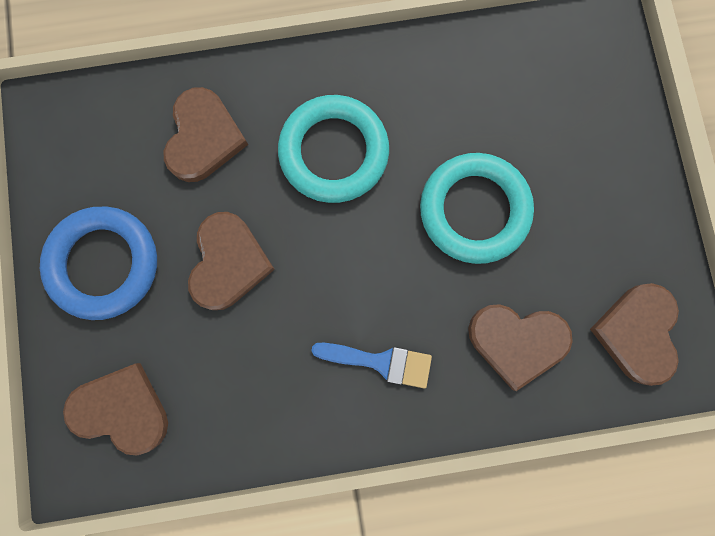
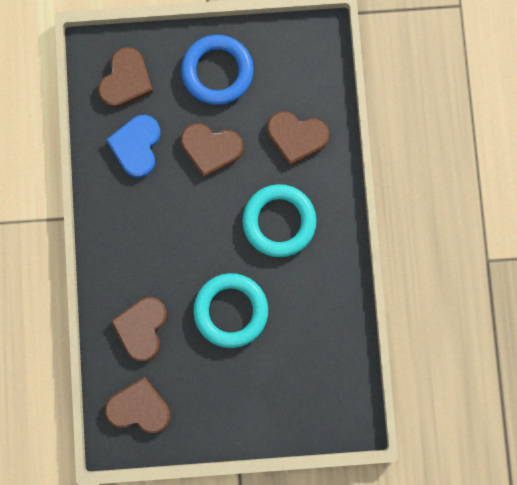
camera: 95 degrees right, 0 degrees up
(230, 380) = (136, 146): none -> blue heart
(380, 362) = (138, 239): blue brush -> none

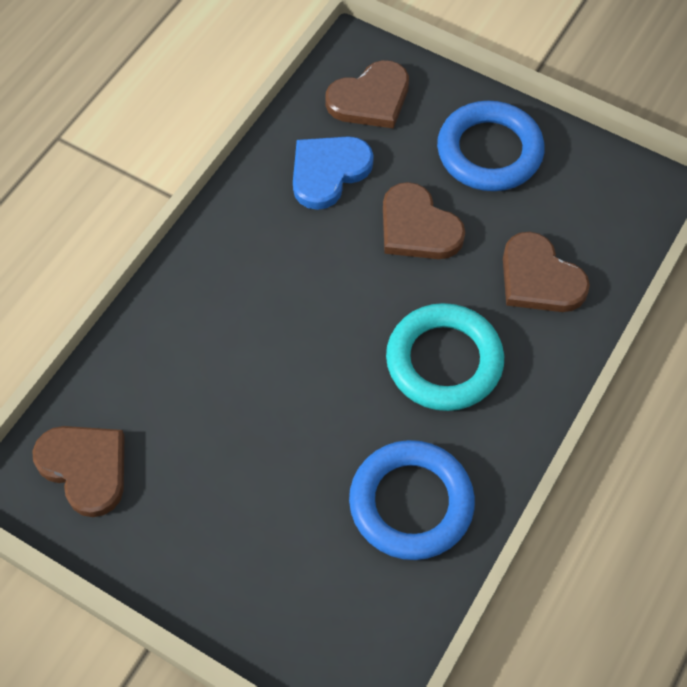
camera: 35 degrees right, 20 degrees down
(141, 328) = (168, 374): brown heart -> none
(231, 311) = (298, 428): turquoise ring -> none
(315, 312) = (411, 503): none -> blue ring

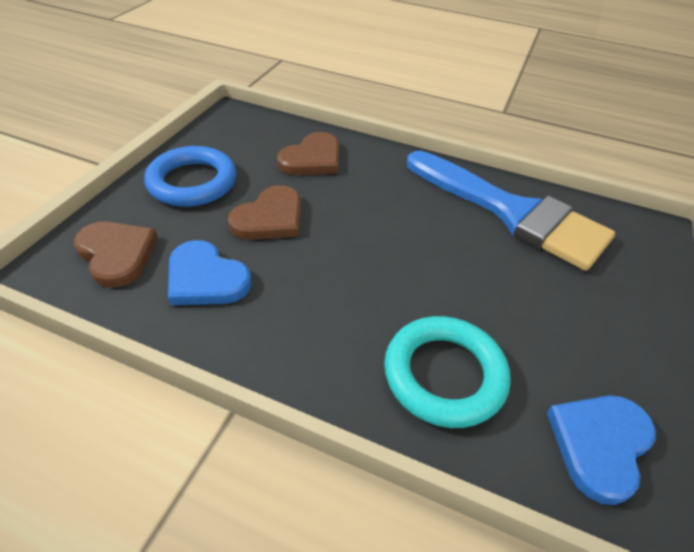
camera: 100 degrees left, 15 degrees down
(85, 468) = (599, 444): brown heart -> blue heart
(411, 503) = (512, 212): blue ring -> blue brush
(444, 361) = (393, 201): turquoise ring -> turquoise ring (444, 375)

